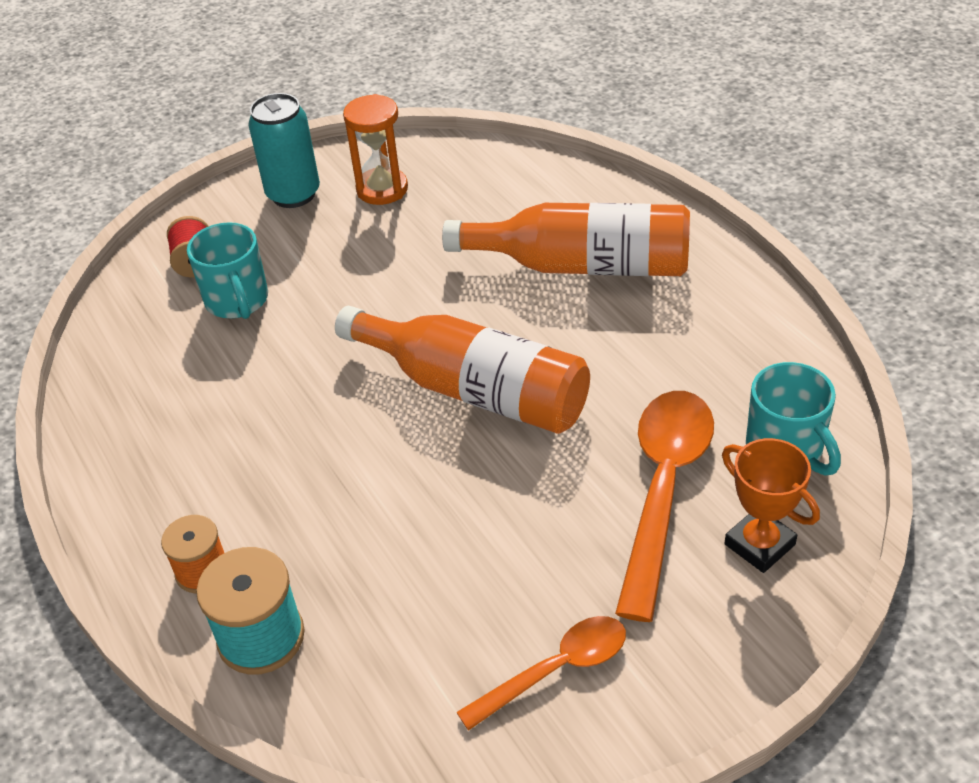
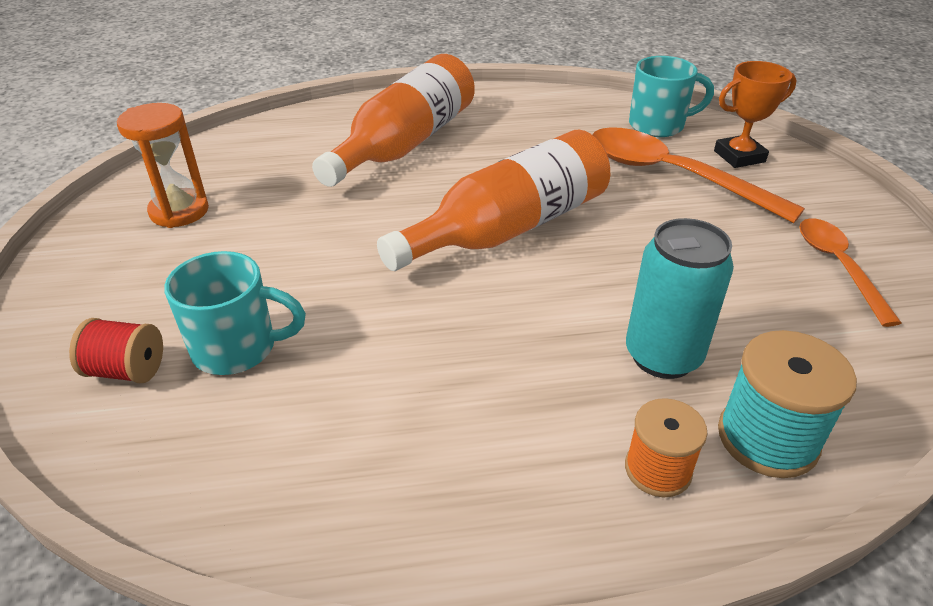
camera: 70 degrees left, 5 degrees down
(293, 194) = (106, 267): turquoise can -> turquoise can (663, 356)

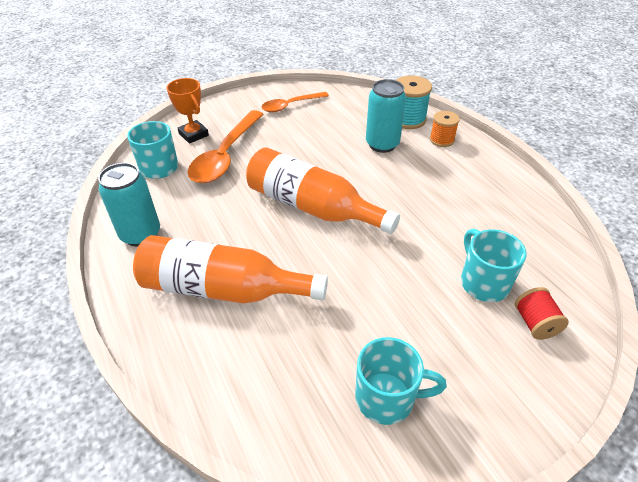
camera: 110 degrees left, 5 degrees up
(179, 211) = (387, 398): orange hourglass -> turquoise mug
(525, 107) = (141, 234): none -> turquoise can

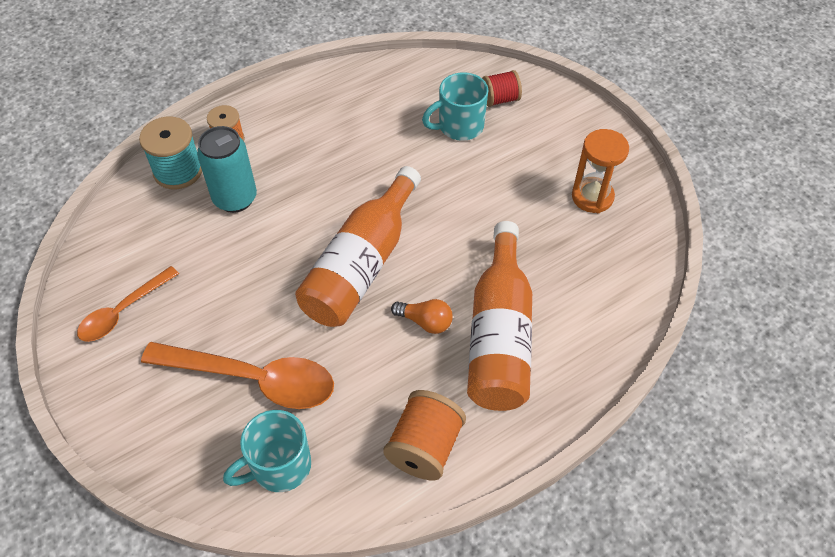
camera: 95 degrees left, 10 degrees up
(141, 234) = (425, 447): turquoise can -> orange spool
(193, 134) = (194, 437): orange trophy -> none
(249, 241) = (425, 322): none -> orange light bulb
(290, 106) = (123, 312): orange spoon -> orange spoon turned 75 degrees clockwise
(387, 398) = (592, 197): turquoise mug -> orange hourglass

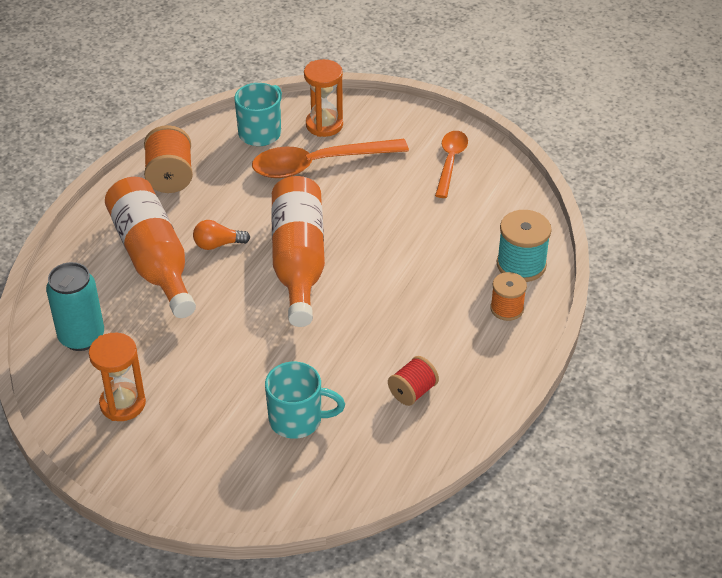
camera: 150 degrees right, 10 degrees down
(200, 439) = (324, 125): none -> orange hourglass
(235, 198) = (449, 265): turquoise can -> turquoise can (81, 337)
(459, 126) = (297, 420): turquoise mug -> turquoise mug turned 60 degrees clockwise
(500, 99) = (274, 471): red spool -> red spool (412, 392)

